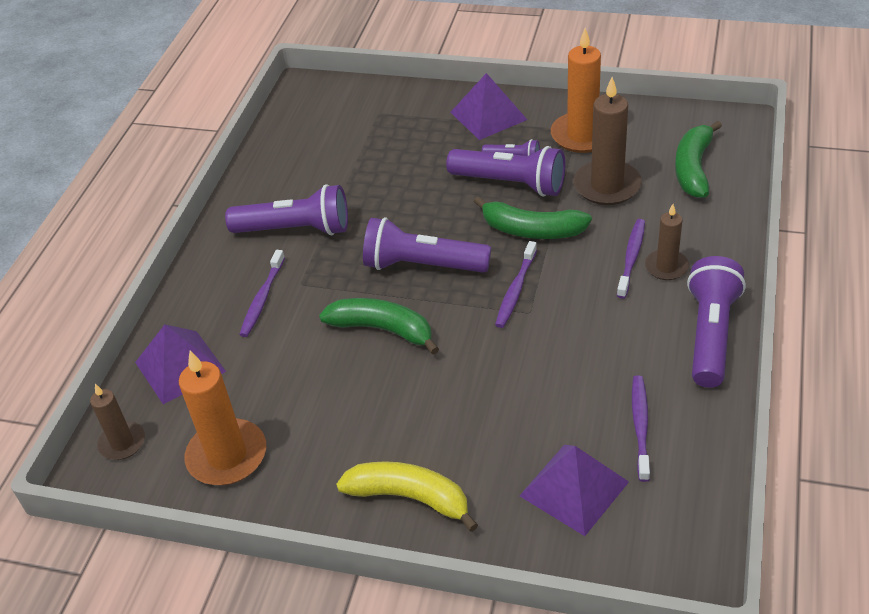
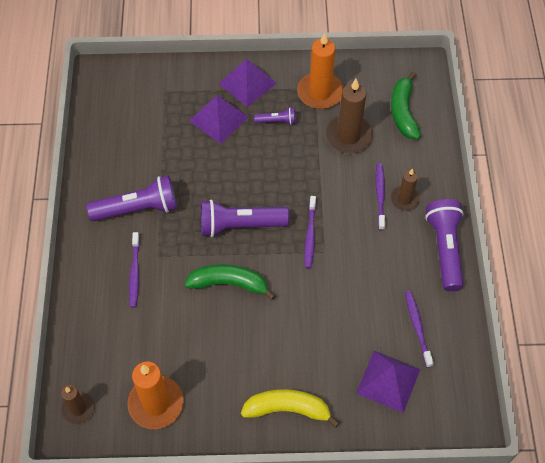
camera: 20 degrees left, 15 degrees up
(180, 366) = (96, 340): purple pyramid -> purple pyramid (219, 119)
(511, 183) = (281, 144): purple flashlight -> none
(532, 230) = (307, 183): green banana -> none

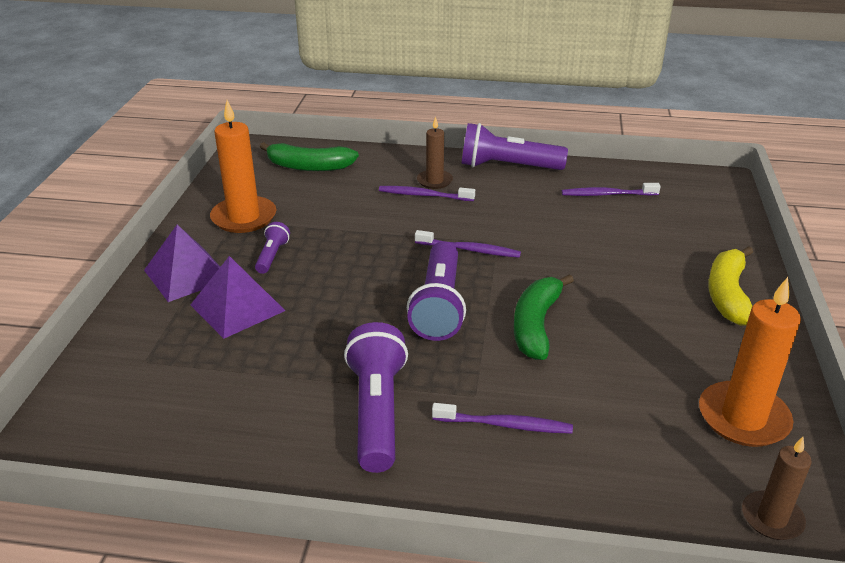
camera: 80 degrees left, 25 degrees down
(348, 136) = (326, 205): brown candle -> none
(388, 381) = (678, 220): purple pyramid -> none

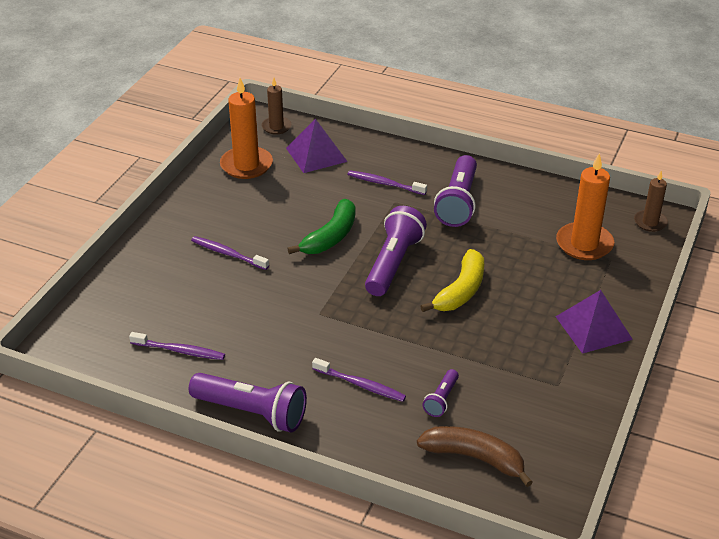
camera: 165 degrees left, 5 degrees up
(237, 307) = (548, 289): purple pyramid -> purple pyramid (316, 154)
(244, 217) = (547, 387): orange candle -> orange candle (584, 244)
(272, 256) = (520, 334): purple flashlight -> purple flashlight (441, 399)
(309, 167) = (474, 458): green banana -> brown banana
(434, 181) = (341, 404): brown candle -> brown candle (650, 222)
(469, 250) = (347, 309): purple toothbrush -> purple toothbrush (228, 254)
(728, 294) = (176, 235): yellow banana -> yellow banana (461, 291)

